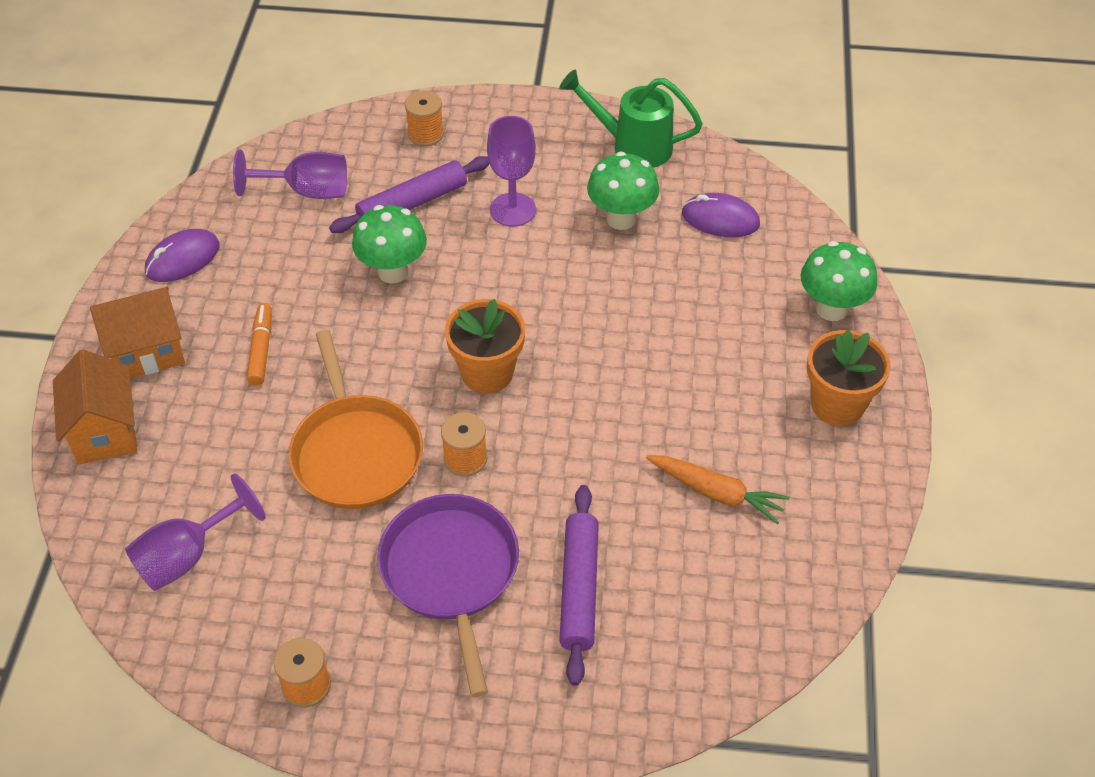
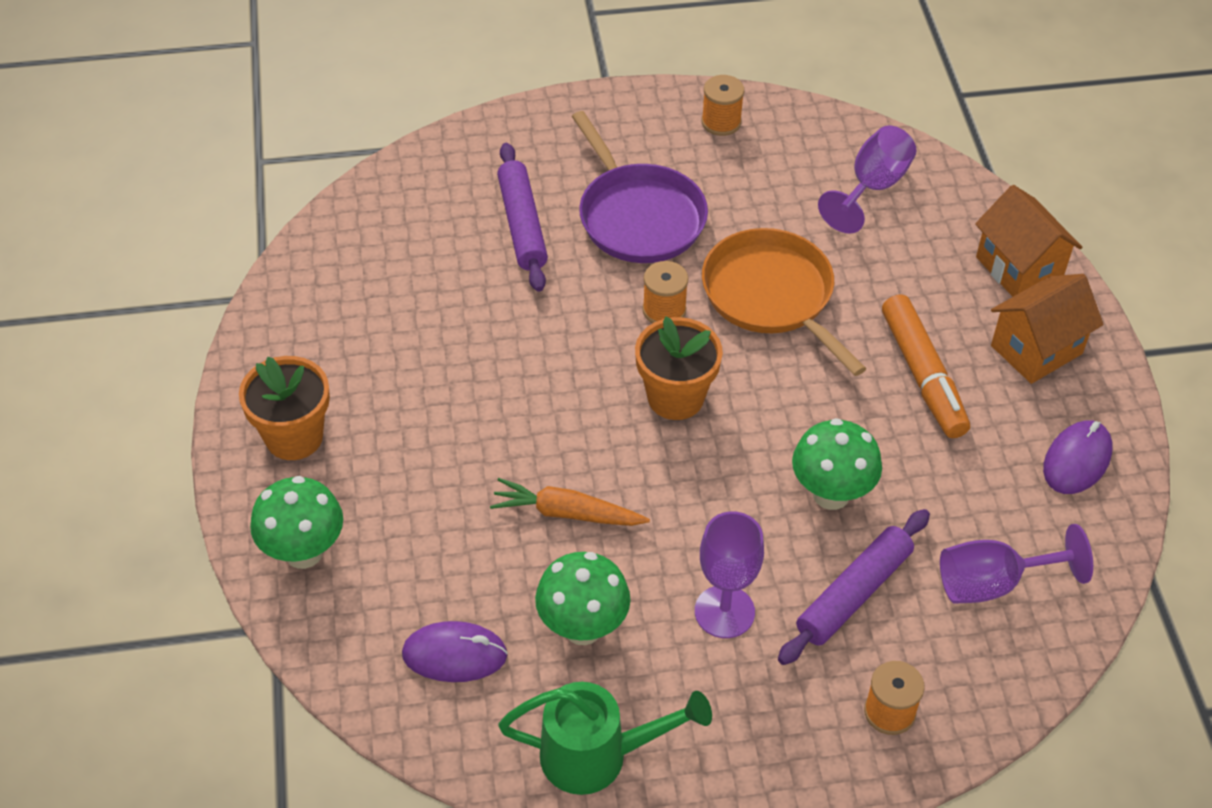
camera: 165 degrees right, 0 degrees up
(261, 349) = (923, 375): orange marker -> orange marker, size x1.63
(716, 493) = (411, 326): orange carrot -> orange carrot (567, 513)

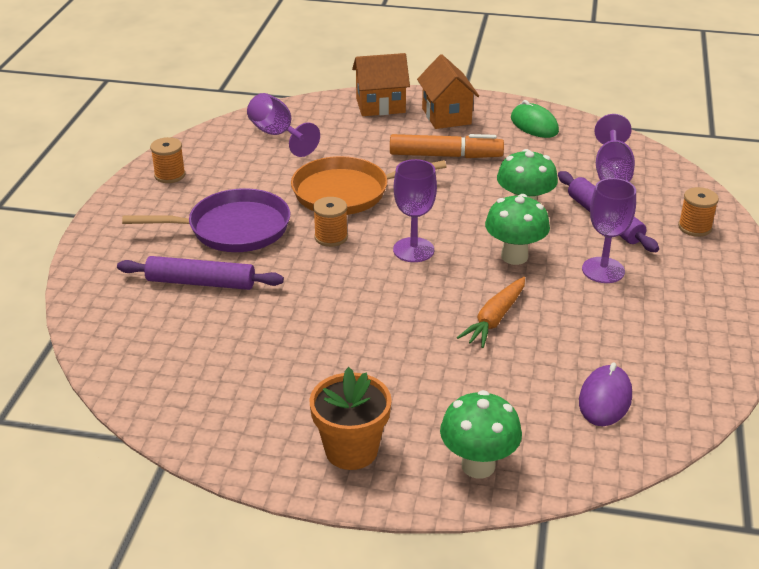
camera: 70 degrees left, 15 degrees down
(582, 628) = (598, 333): green mushroom -> green mushroom (514, 256)
(597, 756) = (706, 348): green watering can -> none
(675, 397) = (413, 250): orange flower pot -> purple goblet
(1077, 460) = (534, 125): purple mouse -> green mouse

